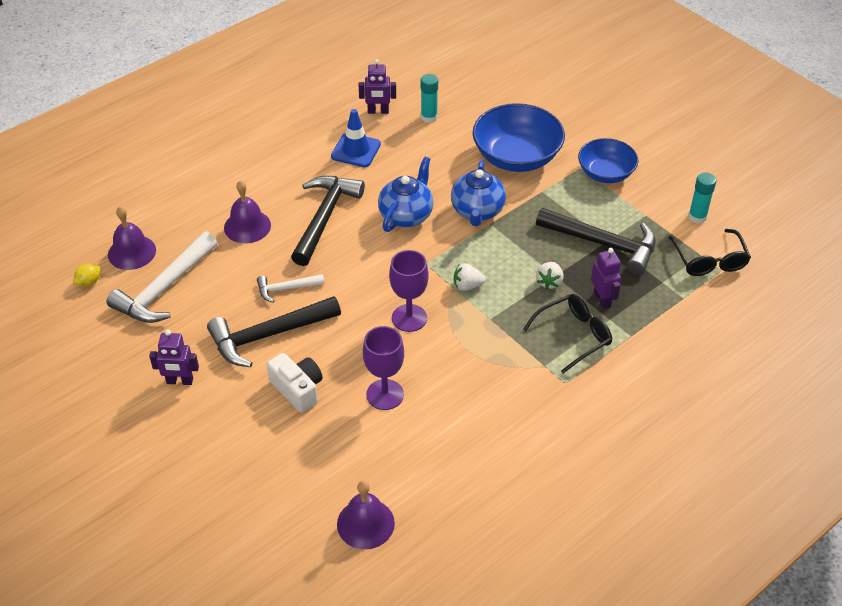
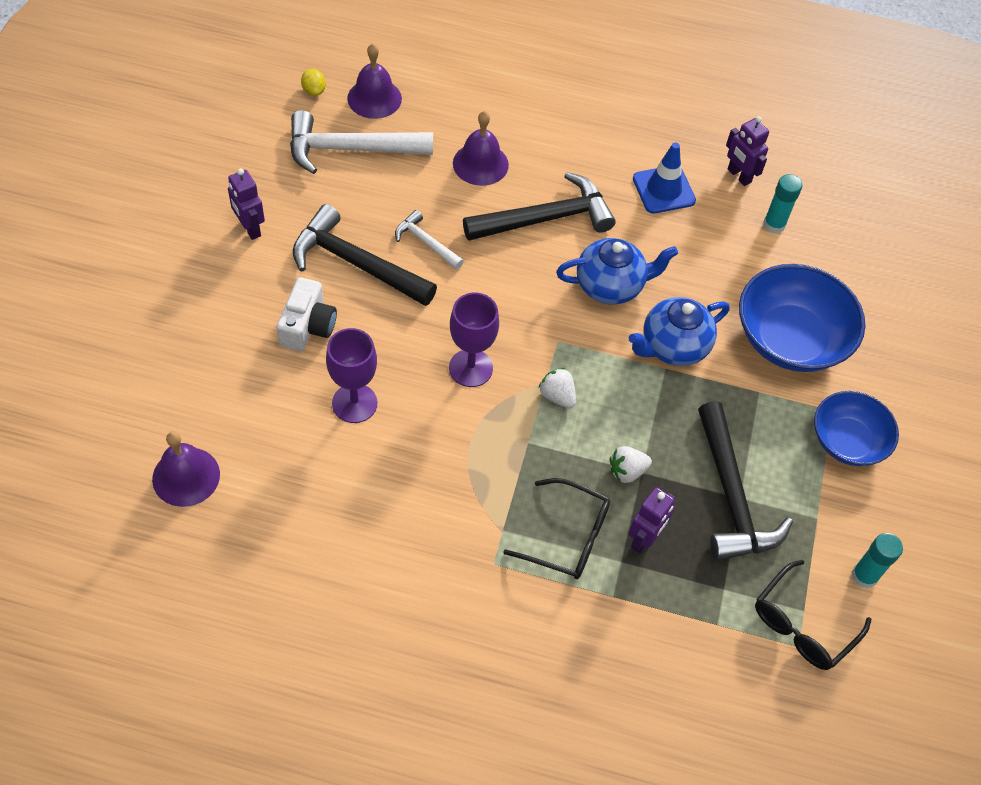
camera: 50 degrees right, 10 degrees up
(89, 282) = (314, 91): yellow lemon -> yellow lemon turned 60 degrees clockwise

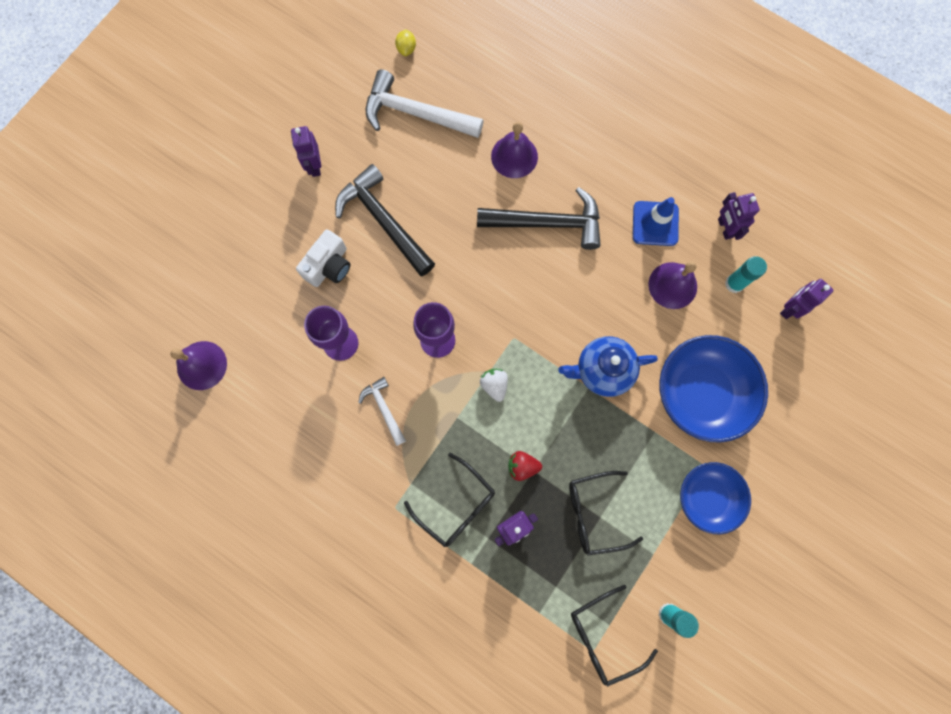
camera: 25 degrees right, 20 degrees up
(374, 98) = (452, 69): purple bell -> purple bell (672, 285)
(426, 243) = (444, 218): white hammer -> white hammer (384, 409)
(611, 286) = (575, 300): blue teapot -> none
(627, 471) = (522, 466): white strawberry -> red strawberry
(731, 496) = (594, 513): black hammer -> black glasses
(842, 232) = (790, 308): none -> purple robot

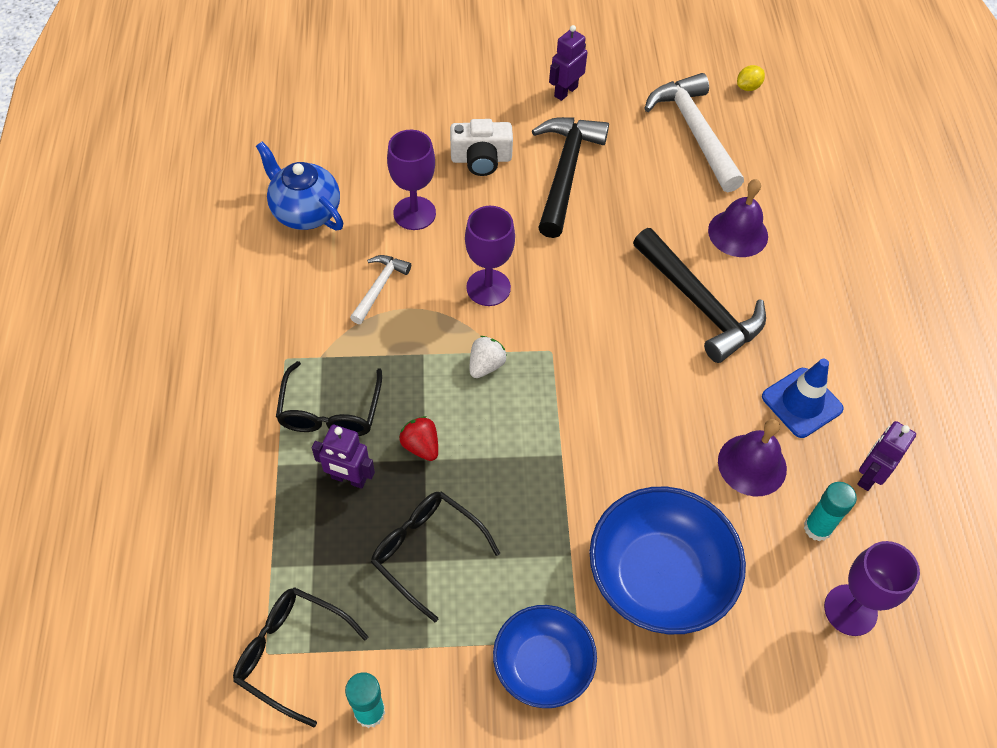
camera: 50 degrees right, 20 degrees down
(202, 365) = (303, 127): purple bell -> none
(602, 370) = (592, 456): blue teapot -> blue teapot (305, 211)
(790, 308) = (850, 610): purple robot -> purple goblet

